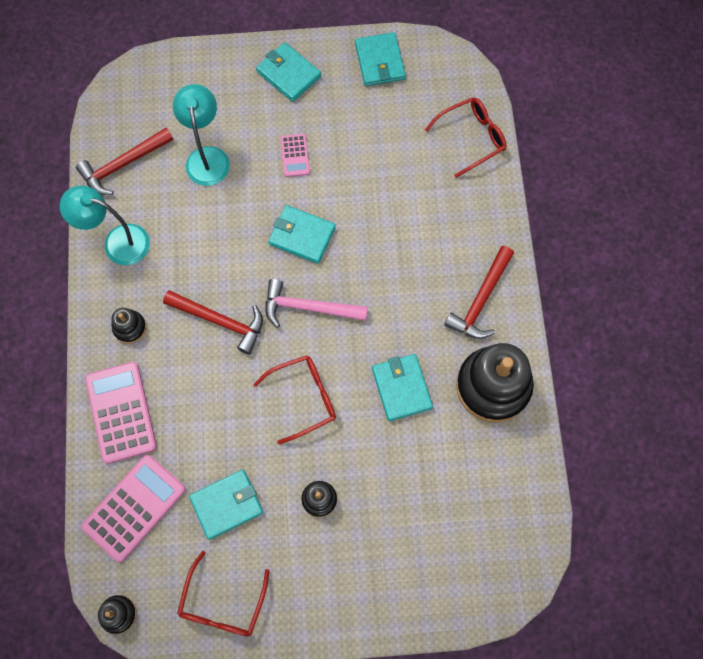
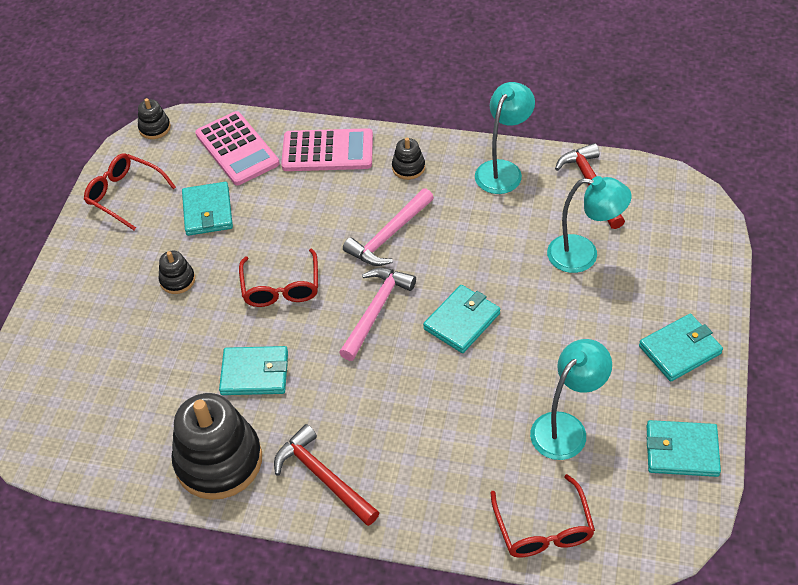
camera: 110 degrees right, 20 degrees down
(220, 321) = (389, 236): red hammer -> pink hammer
(295, 155) = (565, 334): pink calculator -> none
(383, 139) = (566, 427): none -> turquoise lamp

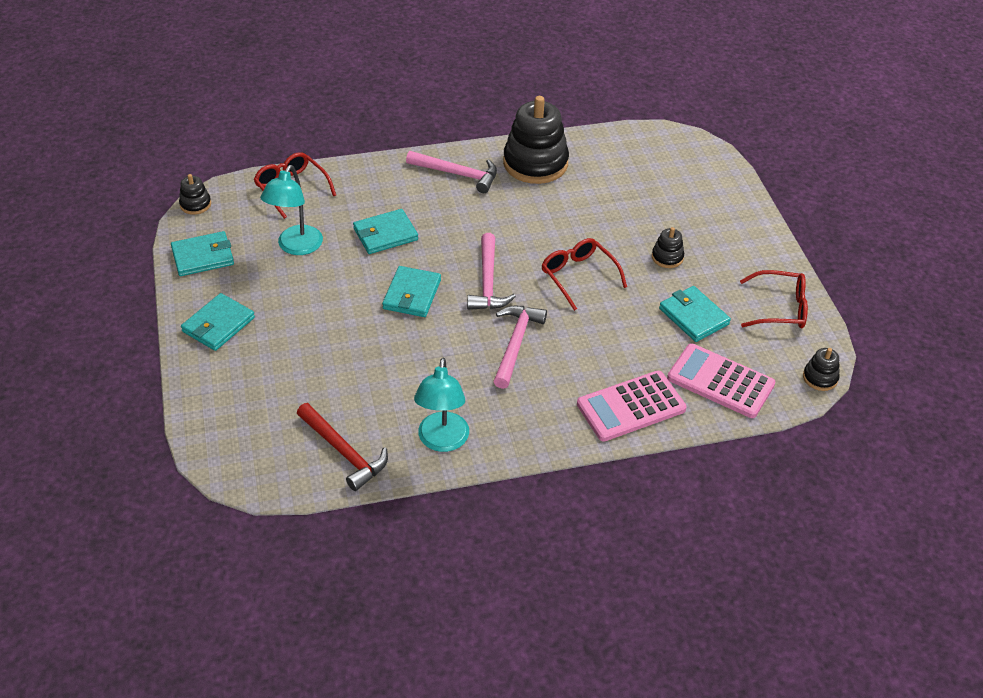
camera: 150 degrees right, 5 degrees down
(255, 373) = (551, 215): turquoise wallet -> turquoise wallet (385, 234)
(323, 477) = (457, 174): red hammer -> pink hammer
(408, 167) = (539, 414): black stacking toy -> black stacking toy (195, 204)
(583, 255) = (327, 379): turquoise lamp -> none

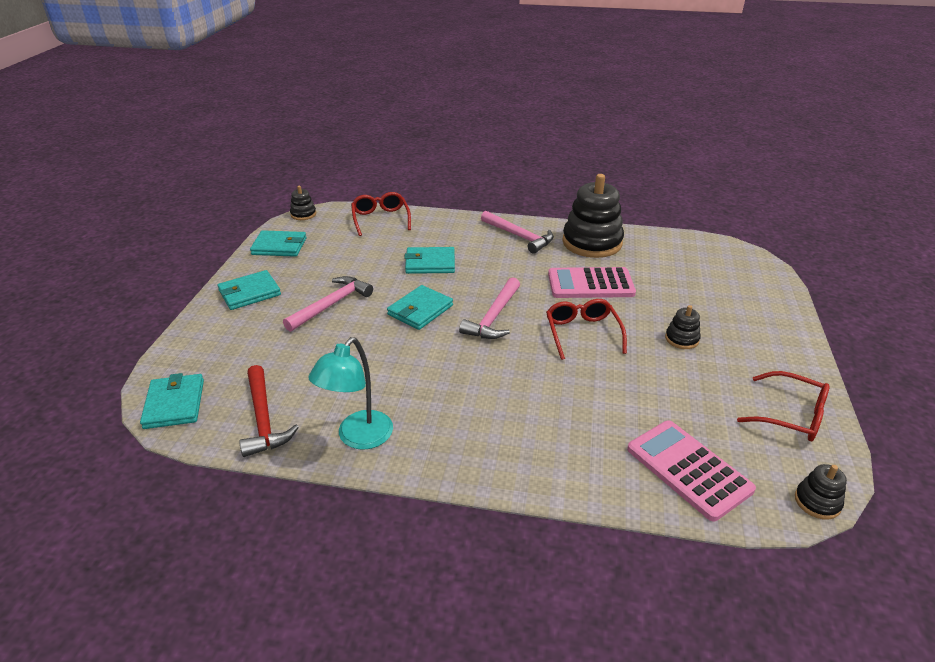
camera: 25 degrees right, 10 degrees down
(296, 247) = (353, 256): turquoise lamp -> none
(516, 344) = (487, 373): pink hammer -> pink hammer (331, 305)
(631, 407) = (571, 465): pink calculator -> pink calculator (590, 284)
(693, 316) = (686, 397): turquoise wallet -> turquoise wallet (174, 404)

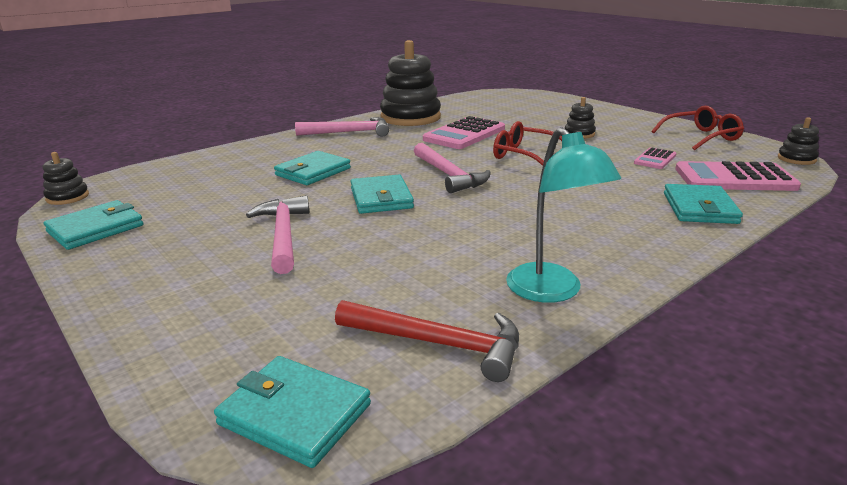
camera: 50 degrees left, 10 degrees down
(250, 293) = (149, 275): turquoise wallet -> turquoise wallet (699, 208)
(380, 219) = (184, 167): red glasses -> none
(675, 405) = (655, 159): none -> pink calculator

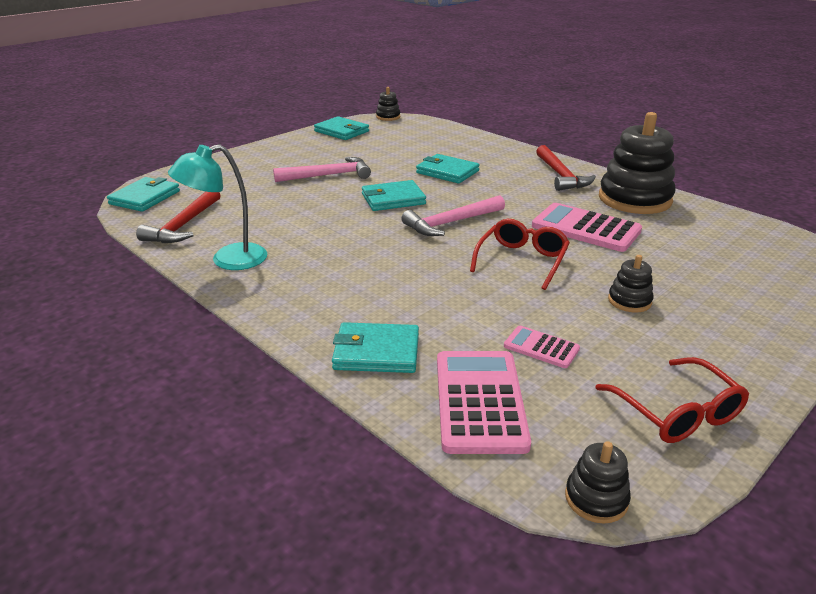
camera: 85 degrees right, 5 degrees up
(349, 132) = (561, 175): pink hammer -> red hammer

